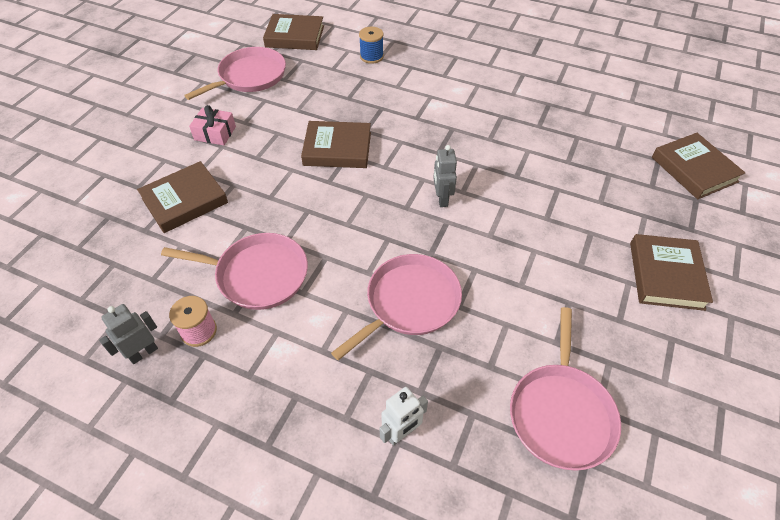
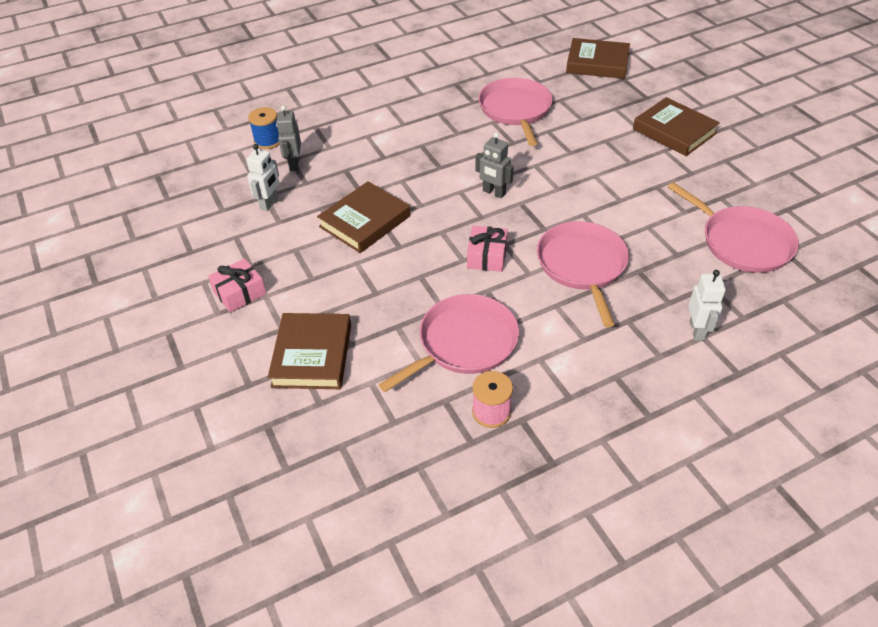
camera: 50 degrees left, 5 degrees down
(143, 353) = (480, 463): grey robot -> grey robot (294, 164)
(249, 76) = (184, 231): pink pan -> pink pan (515, 110)
(295, 36) = (166, 172): brown book -> none
(310, 95) = (269, 203): none -> white robot
(364, 236) = (487, 256): none -> pink gift

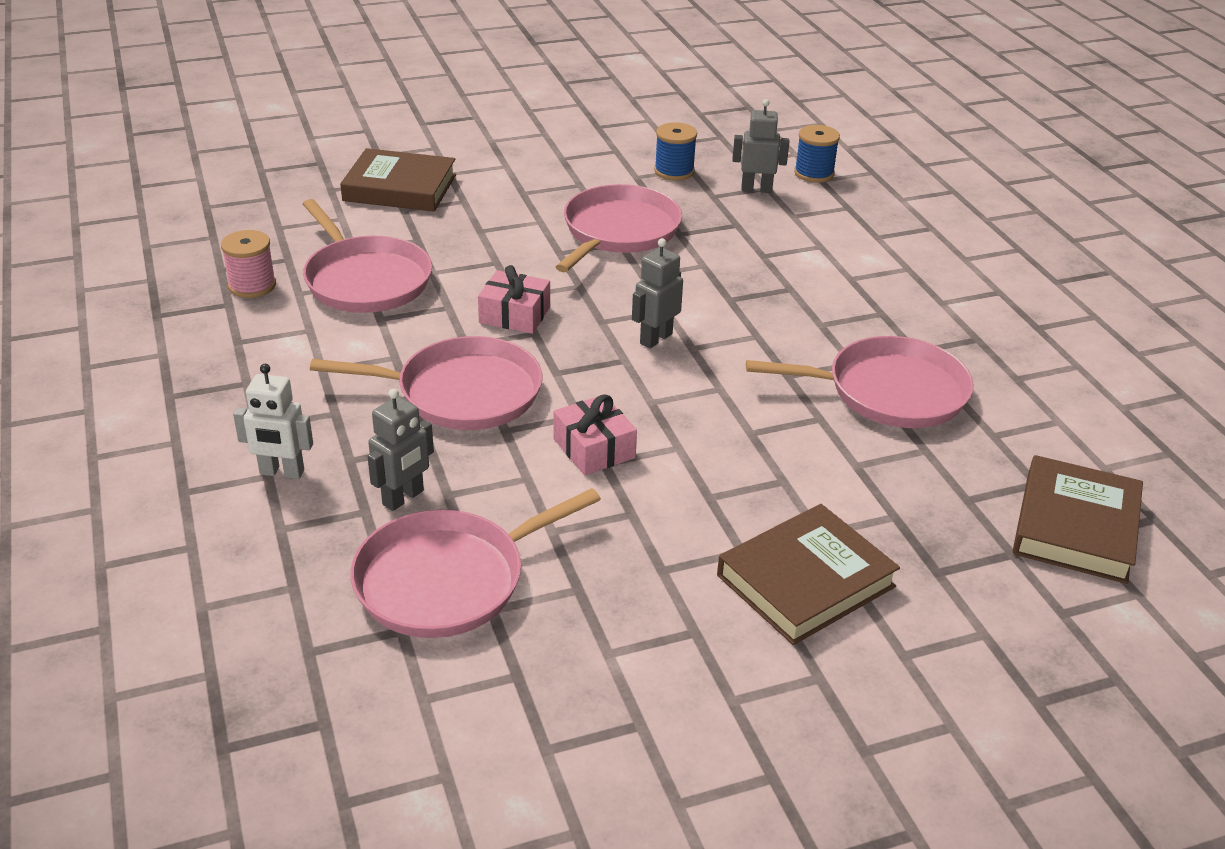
camera: 95 degrees right, 10 degrees down
(239, 293) = (517, 152): pink gift -> pink gift (594, 448)
(269, 203) = (674, 171): white robot -> blue spool
(365, 221) = (618, 231): brown book -> pink pan
(690, 271) = (403, 498): none -> grey robot

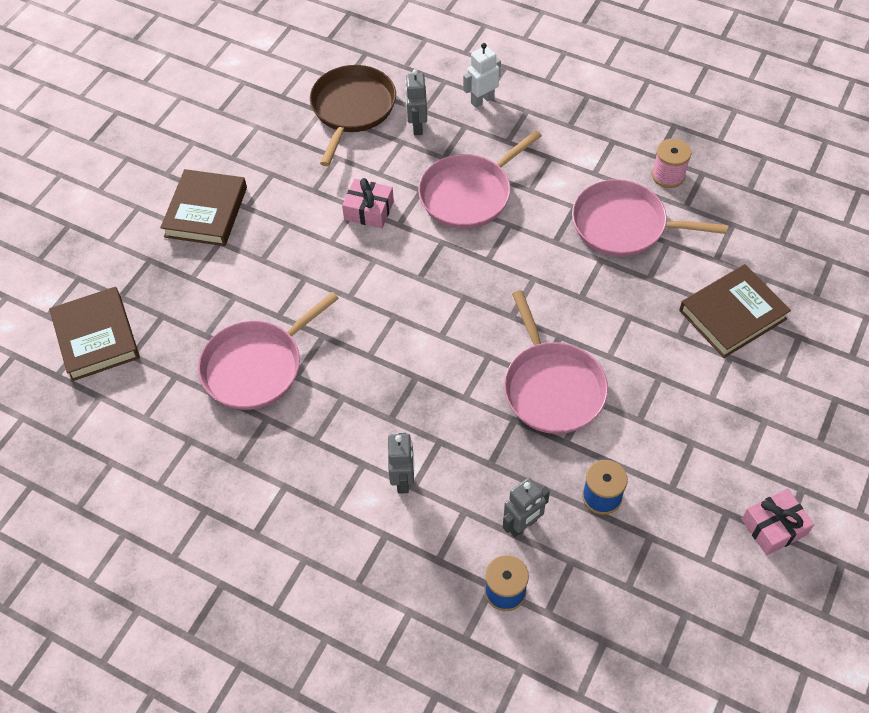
camera: 140 degrees right, 20 degrees up
(448, 580) = (352, 109): pink pan -> brown pan
(514, 315) = (514, 264): pink gift -> pink gift (774, 527)
(655, 338) = (421, 307): grey robot -> grey robot (403, 480)

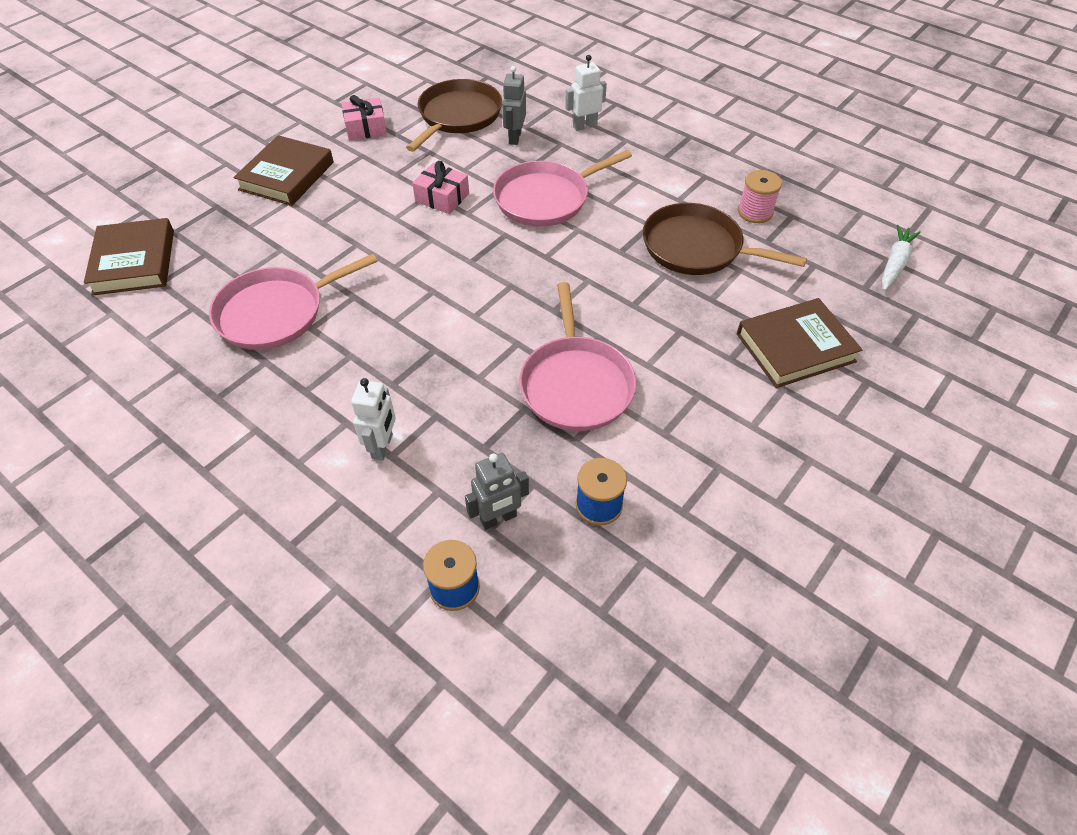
camera: 10 degrees right, 5 degrees down
(403, 480) = (383, 446): grey robot -> white robot
(624, 225) = (697, 248): pink pan -> brown pan
(774, 527) = (797, 579): pink gift -> pink gift (366, 128)
(803, 210) = (895, 263): none -> white carrot

